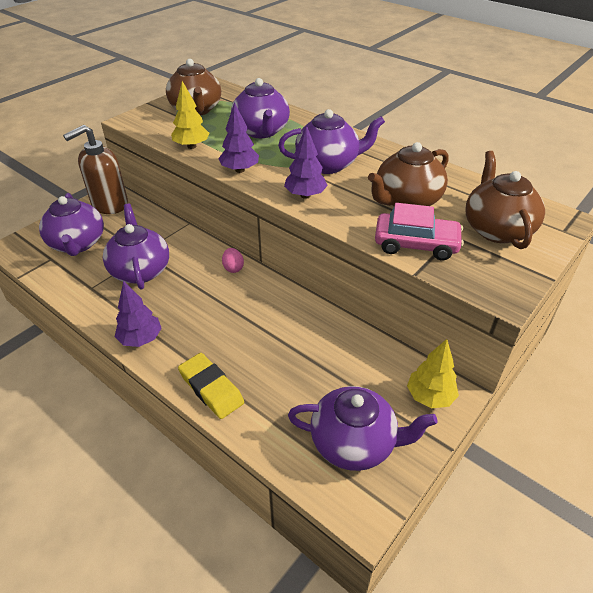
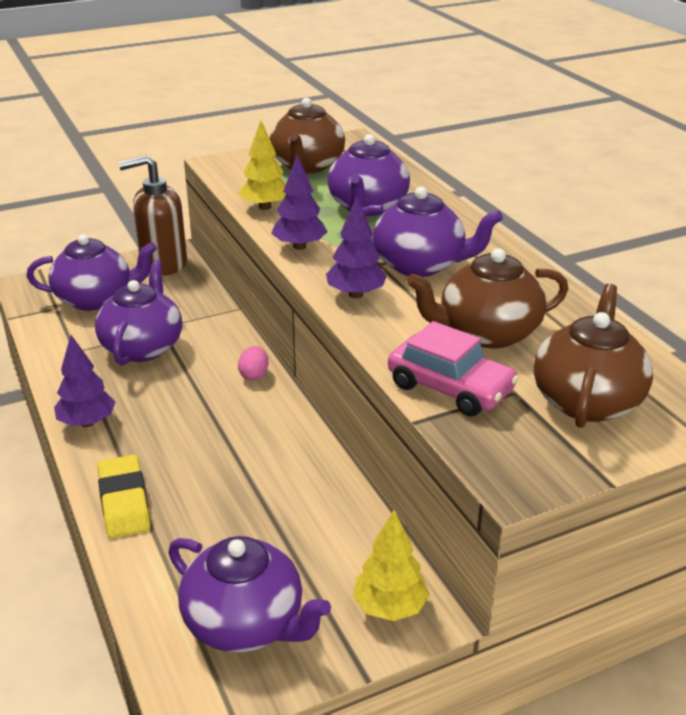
camera: 25 degrees right, 10 degrees down
(77, 244) = (96, 299): purple teapot -> purple teapot turned 105 degrees counterclockwise

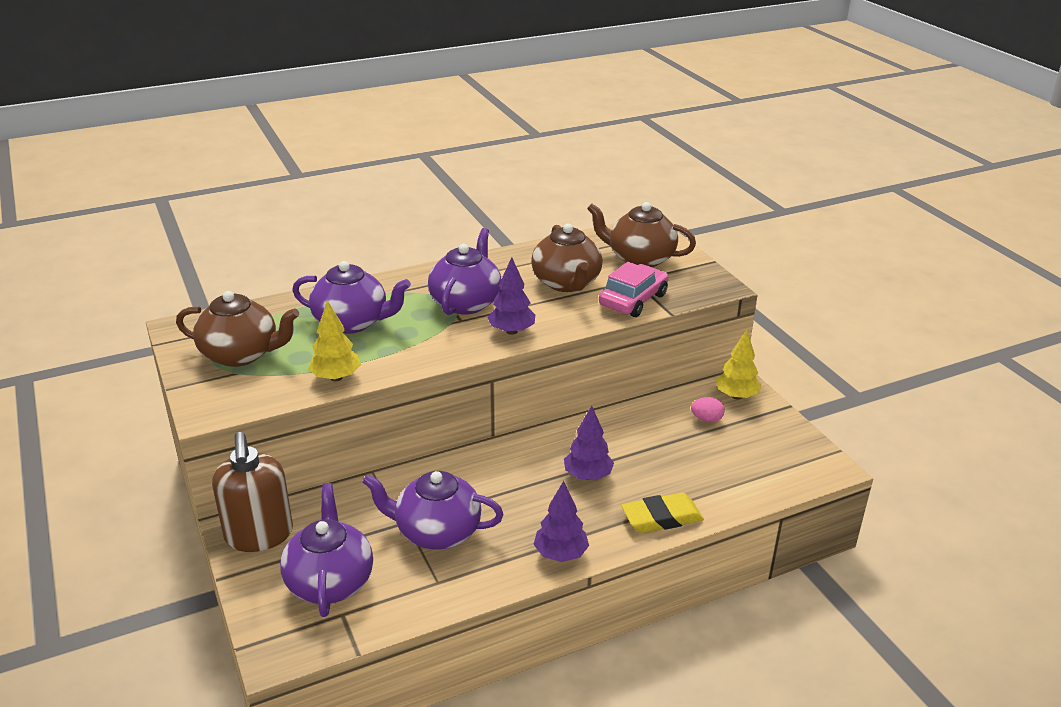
camera: 90 degrees left, 0 degrees up
(246, 623) = (764, 451): purple teapot -> none
(254, 375) = (490, 458): pink egg -> pink egg (706, 419)
(299, 246) = (425, 357): purple tree -> purple tree (587, 476)

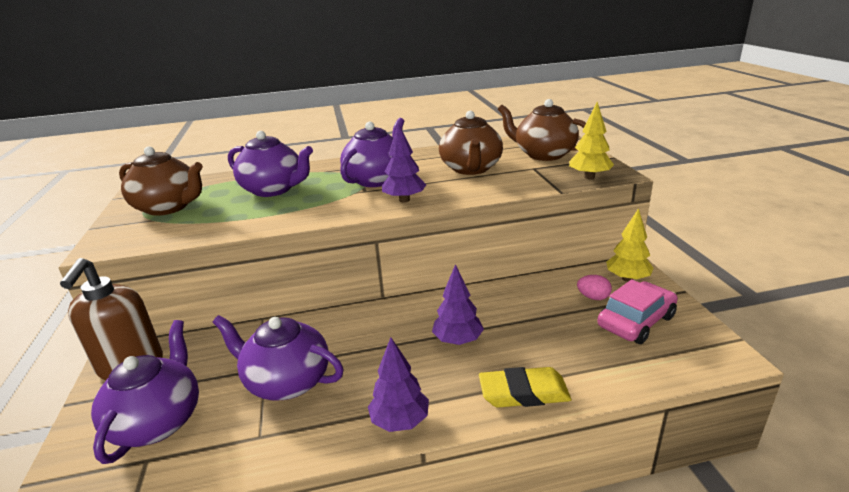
camera: 15 degrees right, 5 degrees down
(336, 377) = (229, 227): yellow tree -> yellow tree (589, 177)
(633, 300) = (527, 181): pink car -> pink car (635, 321)

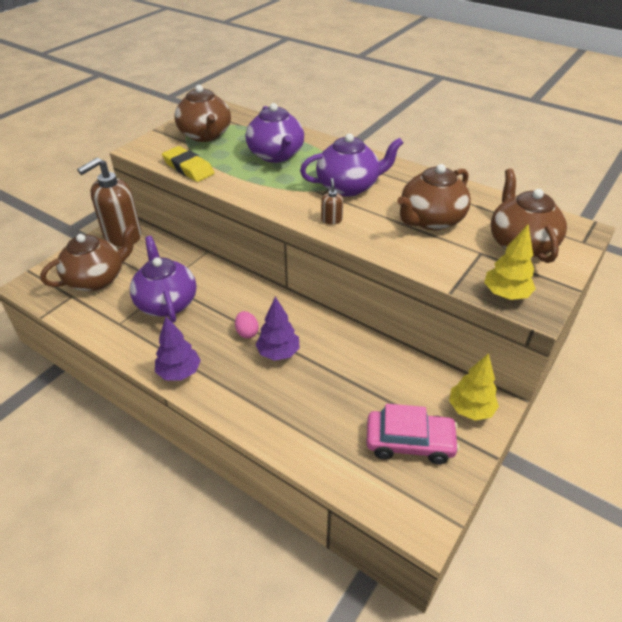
camera: 45 degrees right, 15 degrees up
(158, 421) = (96, 279): purple teapot -> brown teapot
(404, 200) = (331, 219): purple tree -> brown soap dispenser
(523, 392) = (258, 416): yellow eraser -> yellow eraser (188, 168)
(593, 297) = (415, 400): pink egg -> pink egg (247, 332)

